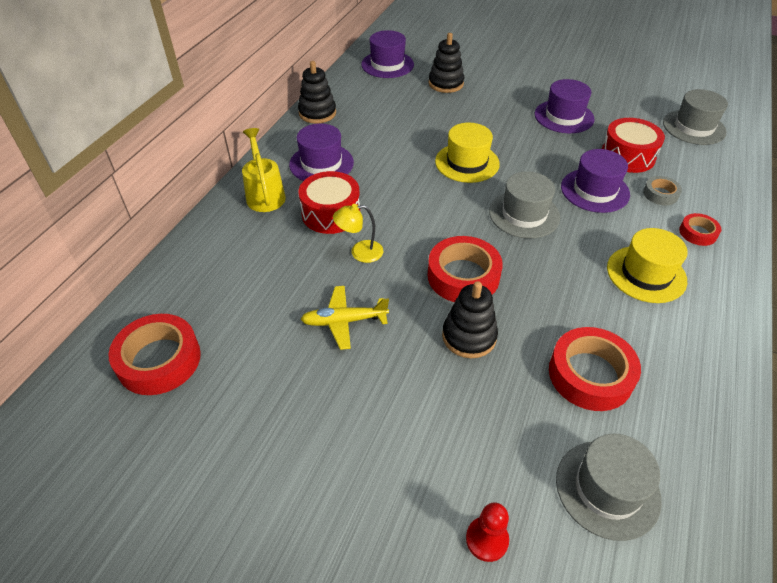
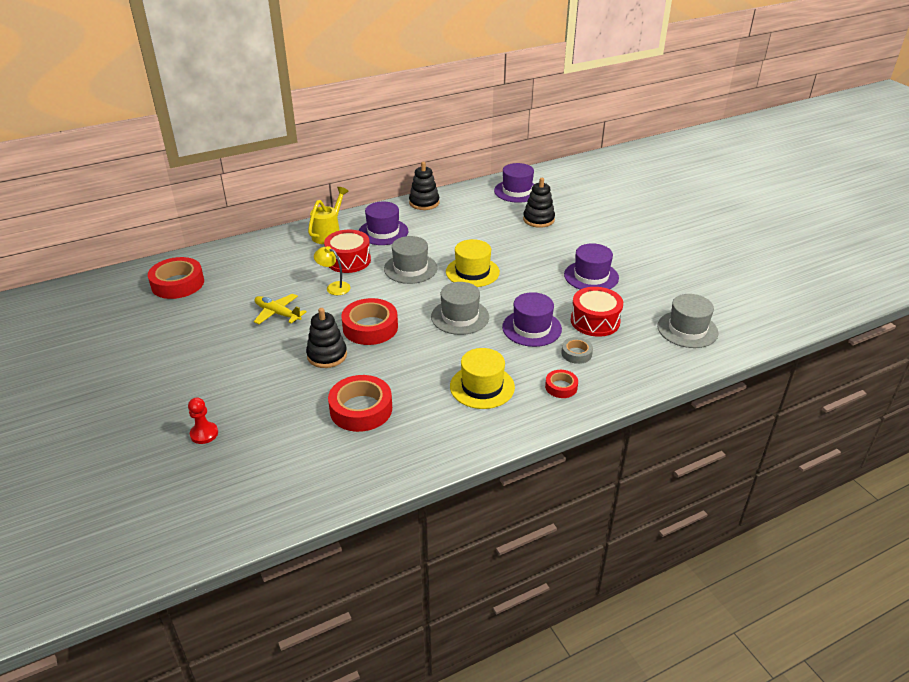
camera: 40 degrees right, 10 degrees down
(607, 489) = (286, 455): grey hat -> grey hat (410, 268)

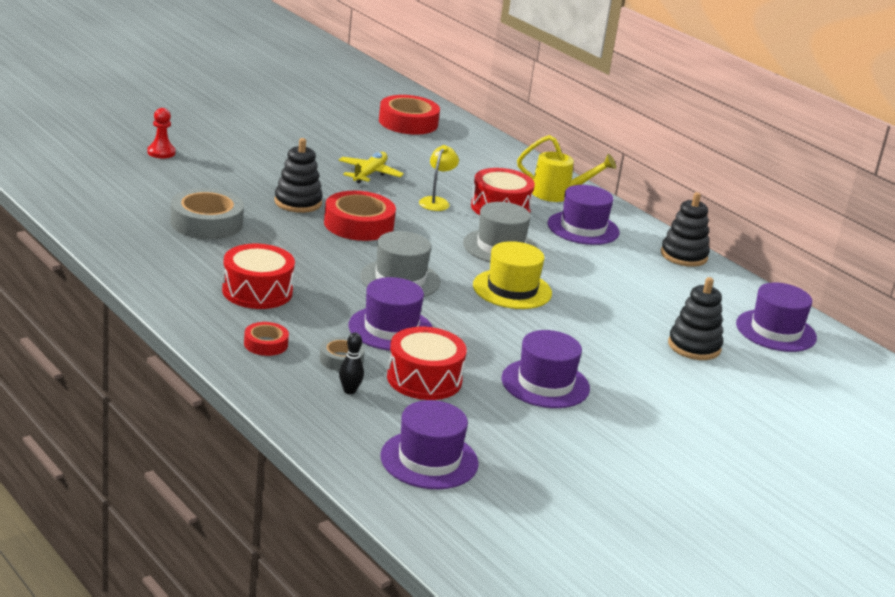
camera: 75 degrees right, 10 degrees down
(361, 409) = (206, 223): red tape -> grey tape
(482, 387) = (257, 291): yellow hat -> red drum
(616, 353) = (349, 391): none -> black bowling pin
(687, 329) = (429, 460): grey hat -> purple hat

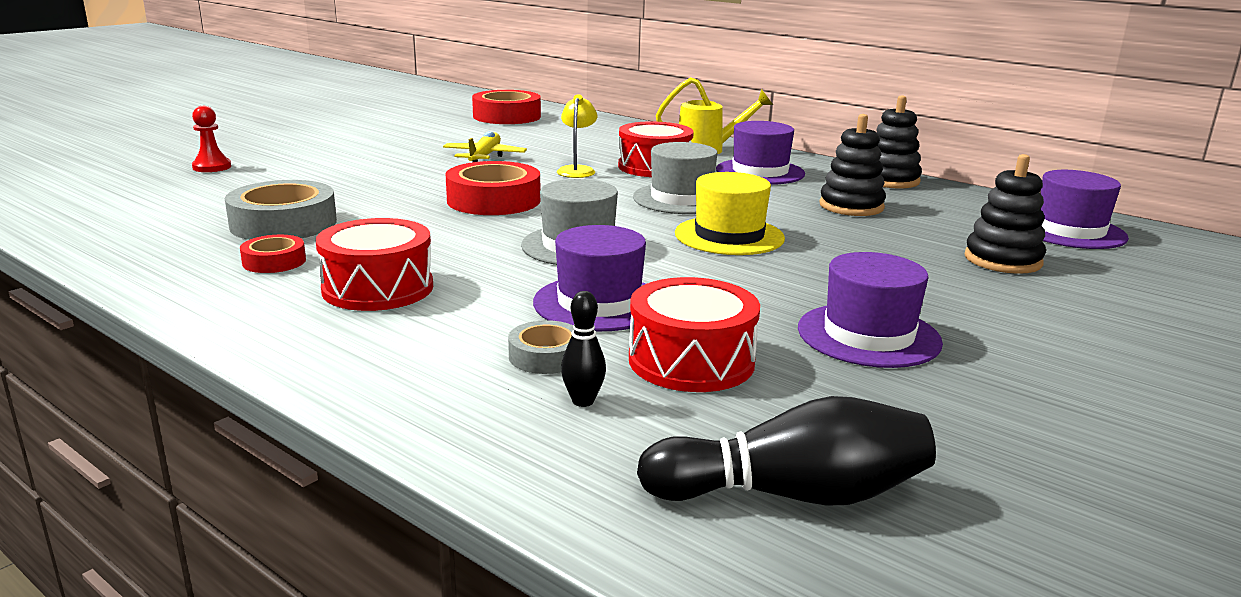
camera: 10 degrees left, 5 degrees down
(266, 344) = (412, 355): red tape -> red tape (274, 261)
(298, 202) = (405, 190): black stacking toy -> black stacking toy (851, 206)
(429, 460) = (792, 495): purple hat -> black bowling pin

